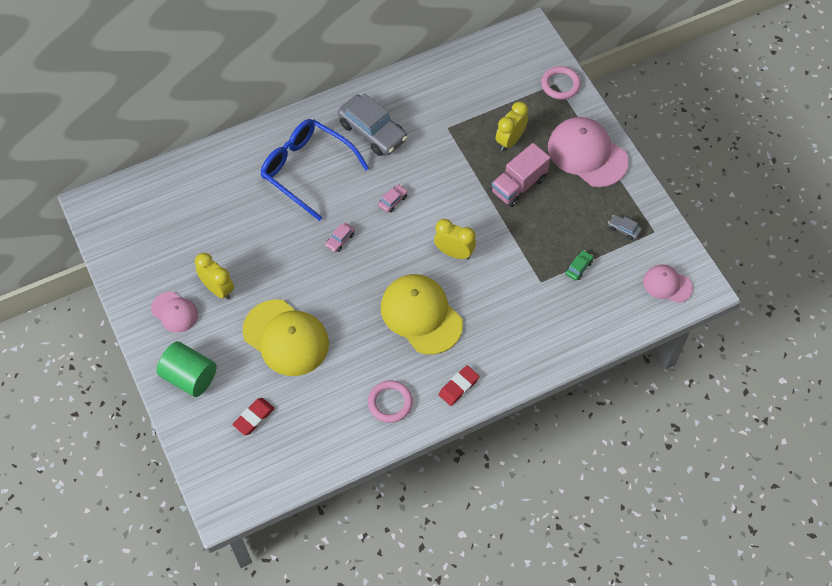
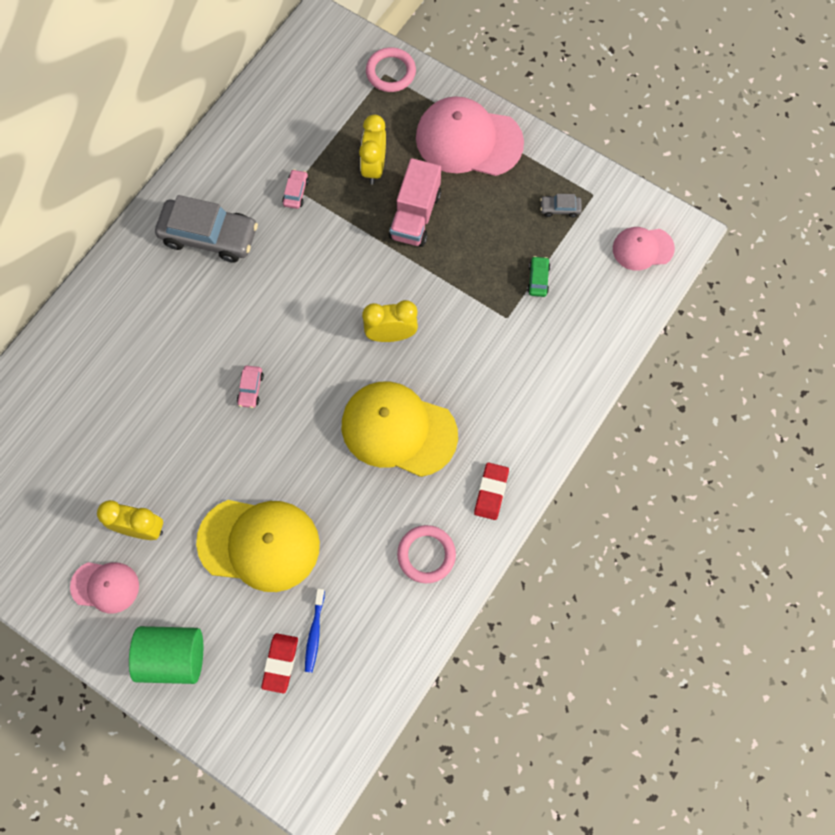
camera: 30 degrees left, 10 degrees up
(287, 411) = (314, 633): none -> blue toothbrush
(307, 170) = (160, 323): blue glasses -> none
(393, 201) = (284, 309): pink car -> pink car (296, 192)

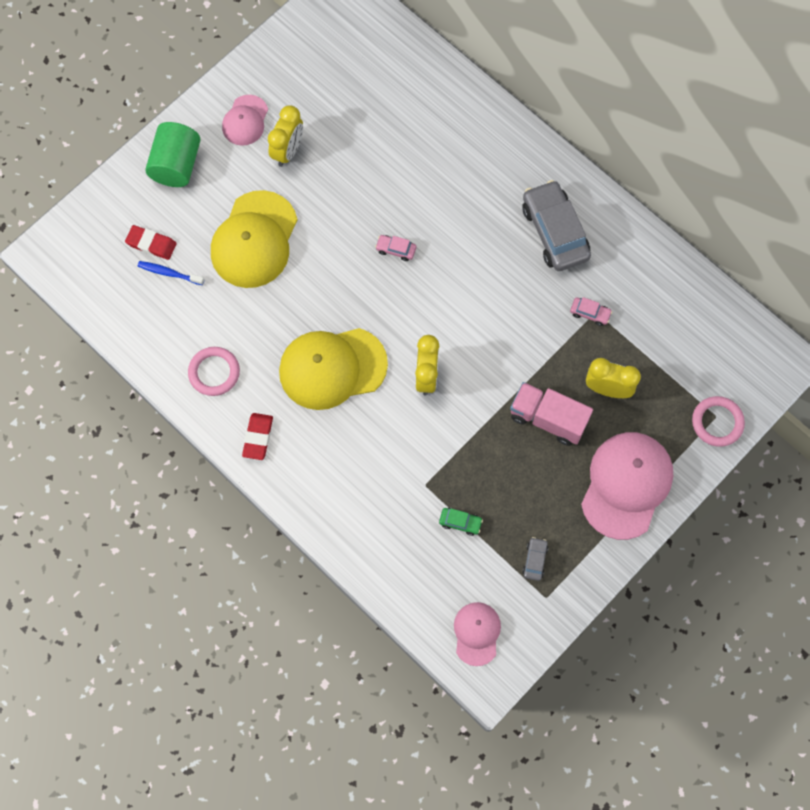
camera: 100 degrees right, 0 degrees up
(209, 236) = (554, 232): grey car -> grey car turned 135 degrees clockwise
(398, 430) = (332, 368): yellow cap -> yellow cap turned 135 degrees counterclockwise
(491, 492) = (258, 437): red eraser -> red eraser turned 75 degrees clockwise

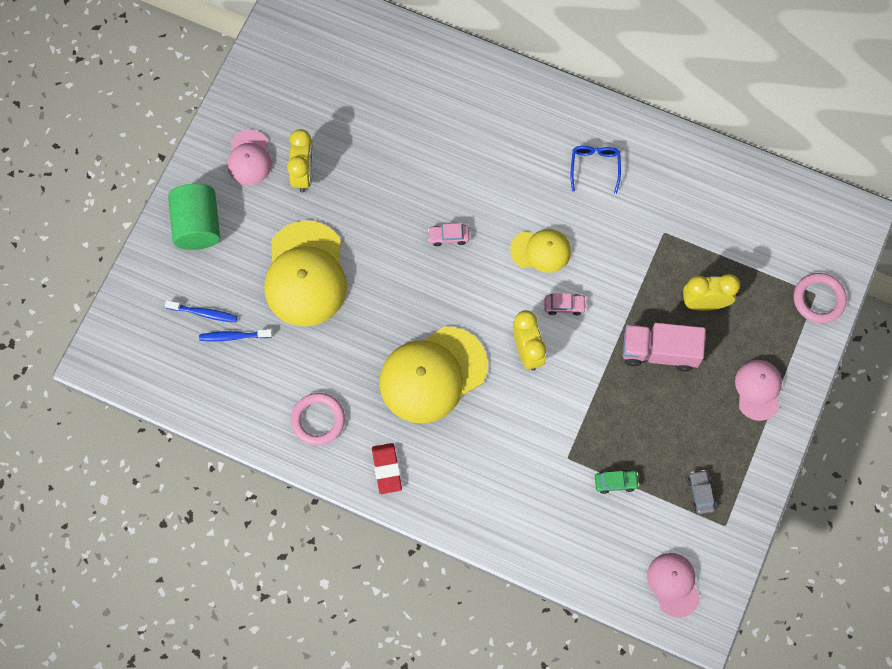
camera: 20 degrees left, 0 degrees up
(151, 244) = (204, 313): red eraser -> blue toothbrush
(475, 290) = (541, 251): none -> yellow cap
(554, 232) = (594, 167): grey car -> blue glasses
(590, 313) = (659, 235): pink car -> pink car (564, 306)
(626, 485) = (758, 390): pink cap -> pink cap, size x0.55

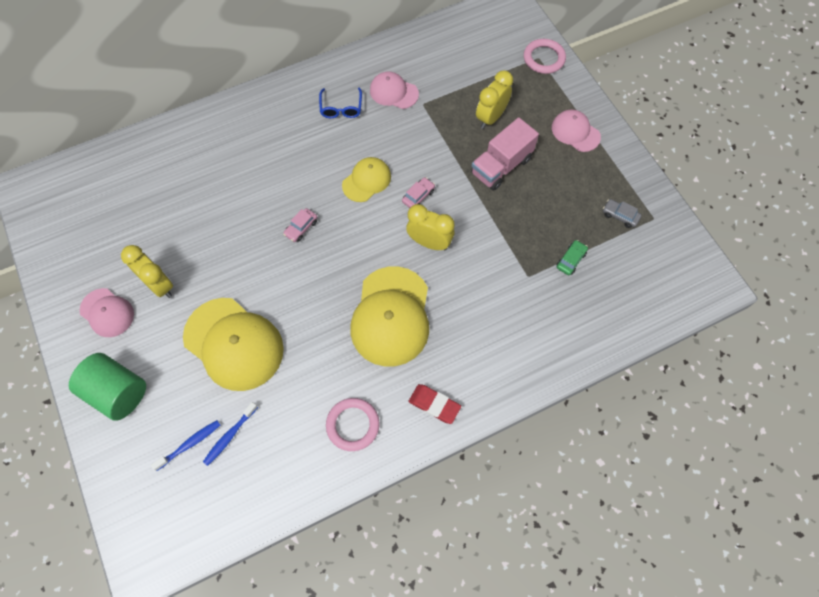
camera: 50 degrees left, 5 degrees down
(594, 167) = (341, 108): blue glasses -> blue glasses turned 135 degrees counterclockwise
(673, 584) = (672, 280): pink cap -> pink cap (393, 92)

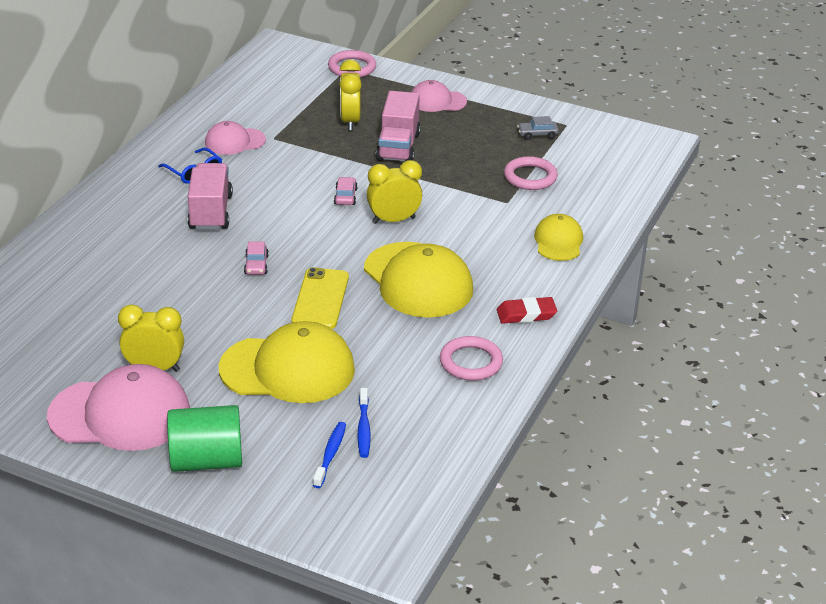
camera: 40 degrees left, 30 degrees down
(107, 312) = (120, 414): pink cap -> pink cap, size x1.82
(312, 290) = (320, 299): none -> yellow phone
(317, 156) = (210, 212): none -> pink truck
(366, 180) = (282, 207): yellow cap -> yellow cap (558, 241)
(570, 260) = (530, 177): green car -> pink ring

